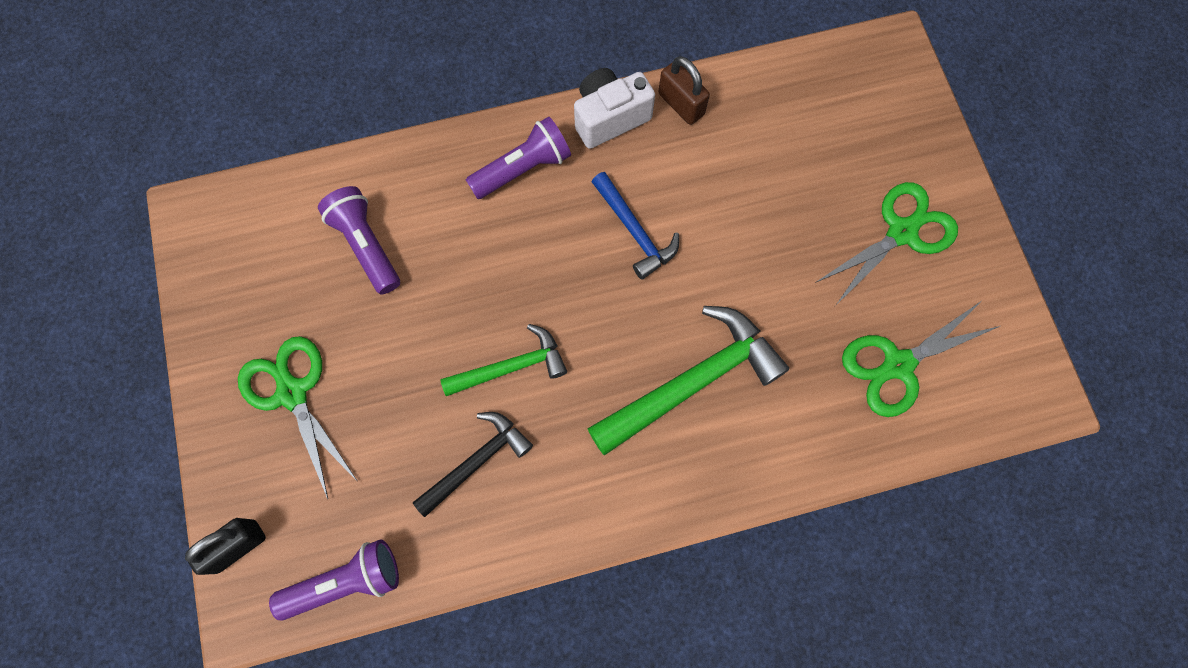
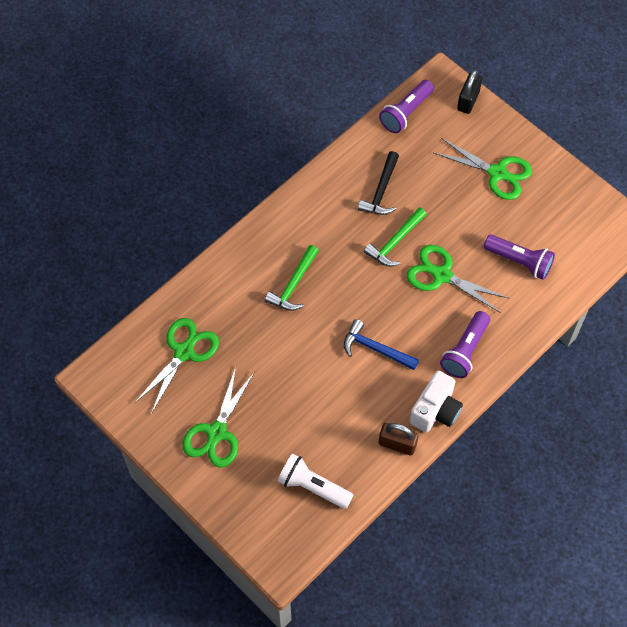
camera: 150 degrees right, 10 degrees down
(481, 282) = (442, 275): none -> green scissors
(693, 381) = (293, 285): green hammer -> green hammer, size x0.60
(811, 108) = (313, 486): none -> white flashlight

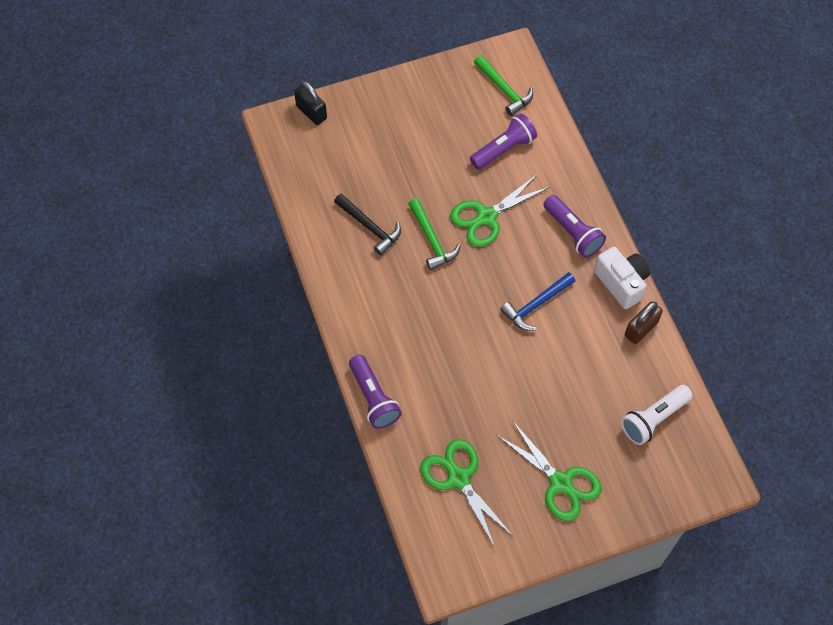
camera: 65 degrees left, 0 degrees up
(293, 285) = (433, 347): green hammer -> green hammer (504, 90)
(406, 113) = (295, 168): purple flashlight -> purple flashlight (373, 398)
(497, 173) = (403, 125): green scissors -> none

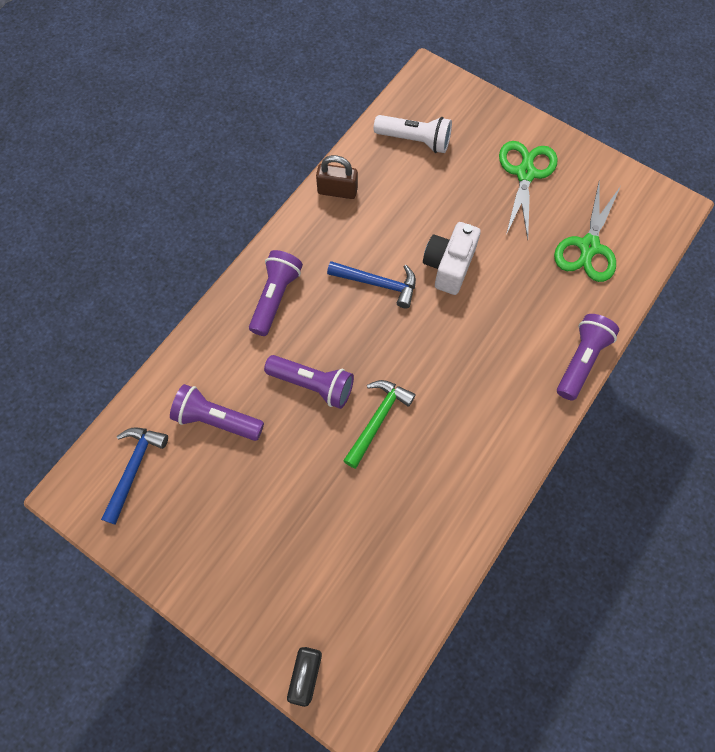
camera: 125 degrees left, 5 degrees up
(370, 227) = (409, 492): black hammer -> none
(487, 217) = (312, 385): green scissors -> purple flashlight
(504, 90) = (134, 468): green hammer -> blue hammer
(621, 283) = (301, 229): white camera -> white camera (448, 266)

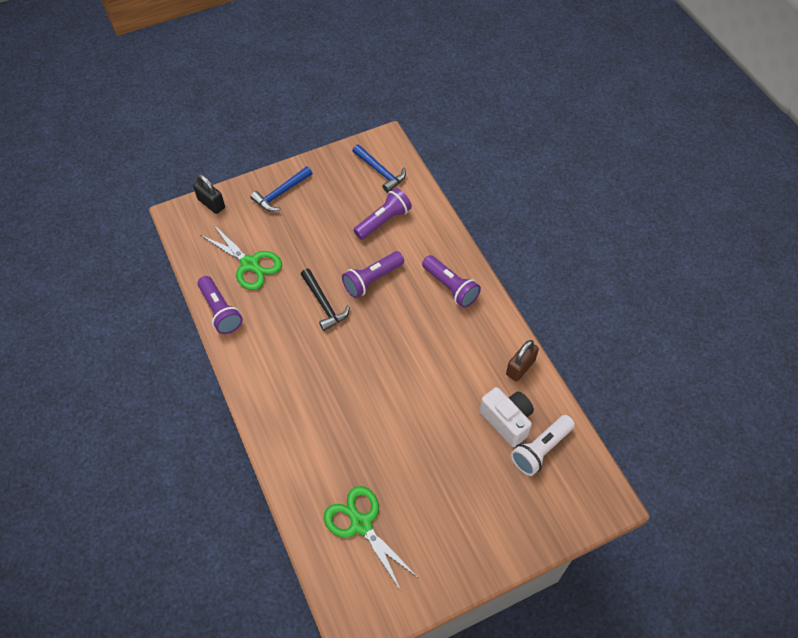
camera: 120 degrees right, 10 degrees down
(378, 284) = (422, 354): blue hammer -> blue hammer (281, 193)
(378, 419) = (324, 304): green hammer -> black hammer
(448, 266) = (408, 409): white camera -> white camera (507, 421)
(525, 174) = (459, 519): green scissors -> green scissors (250, 264)
(581, 361) = (276, 454): purple flashlight -> purple flashlight (220, 311)

